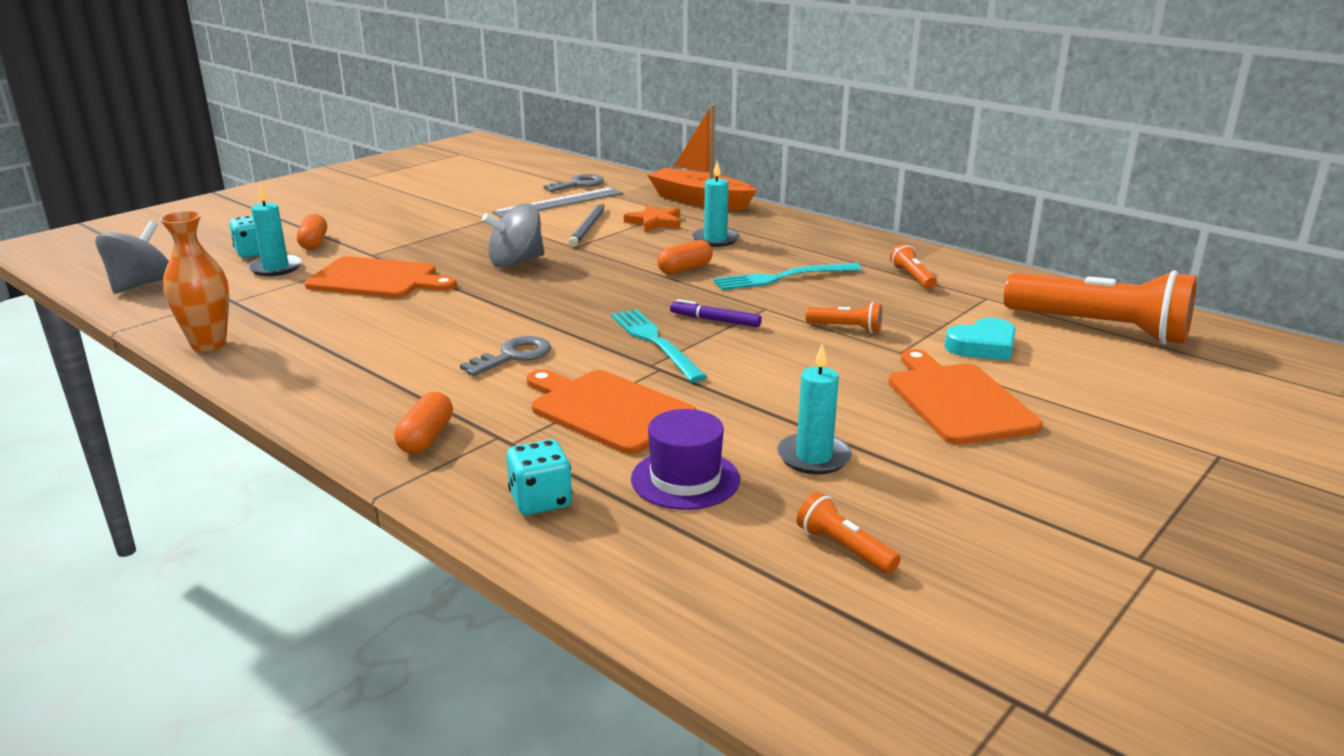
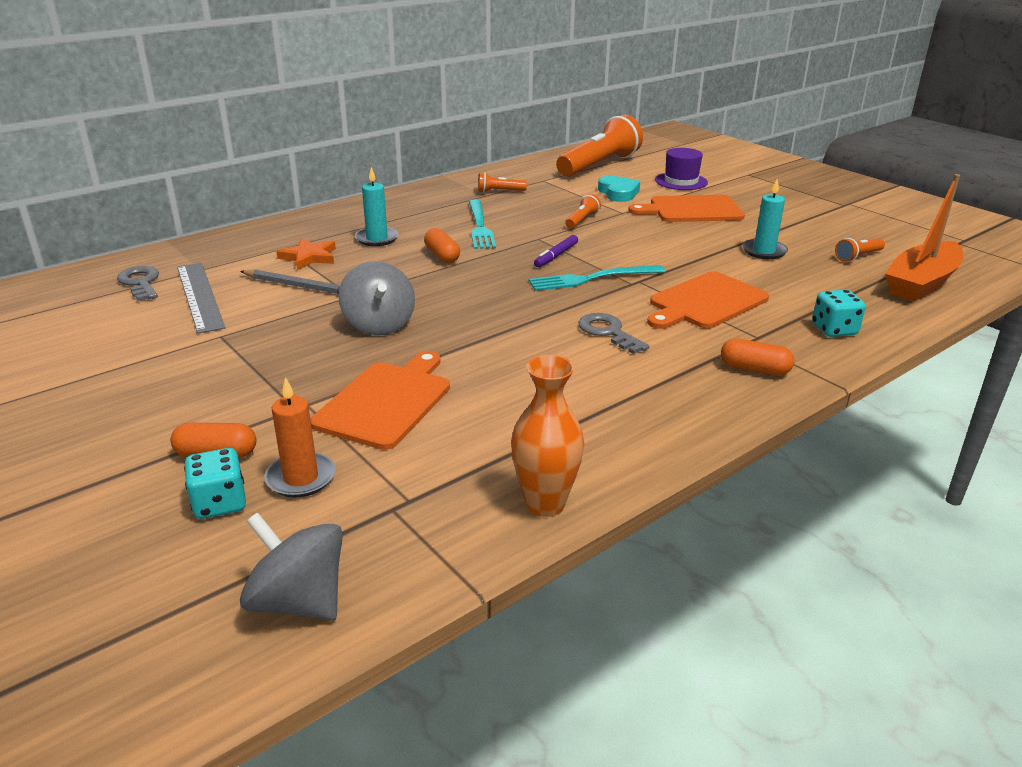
camera: 80 degrees left, 5 degrees up
(276, 268) = (301, 478): turquoise candle -> orange candle
(685, 479) = (797, 286): purple hat -> purple hat (681, 181)
(700, 201) = (261, 234): orange boat -> orange boat (921, 283)

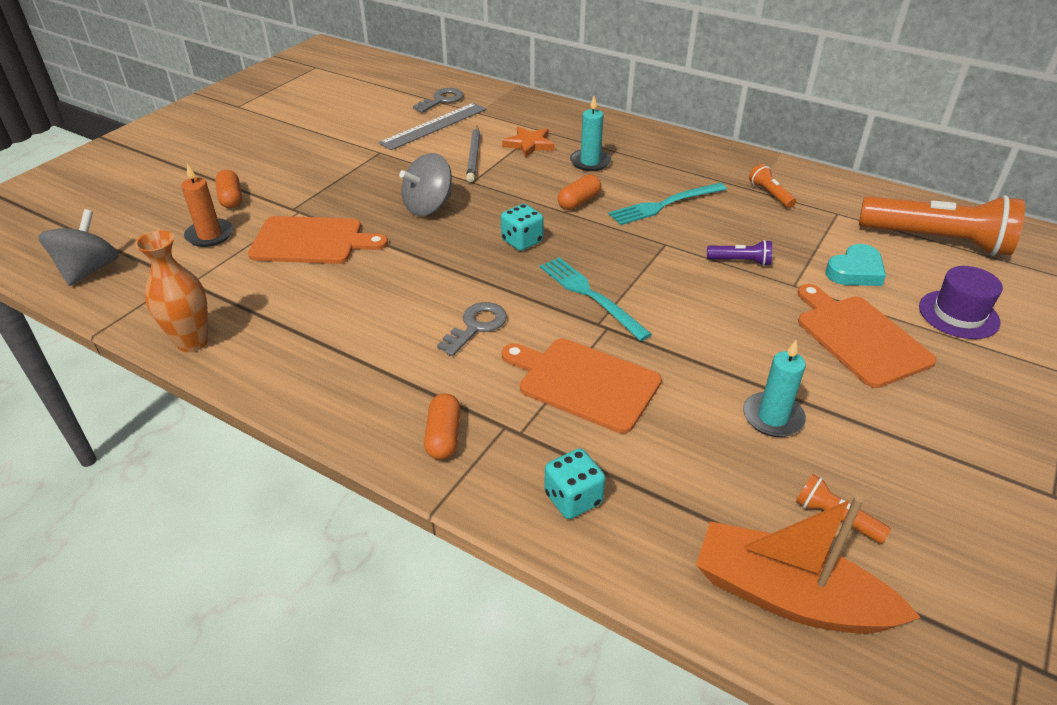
camera: 70 degrees right, 10 degrees up
(220, 503) = (179, 216): turquoise dice -> turquoise dice (522, 241)
(556, 256) = (629, 263): purple marker -> none
(582, 220) = (740, 261): orange flashlight -> purple flashlight

